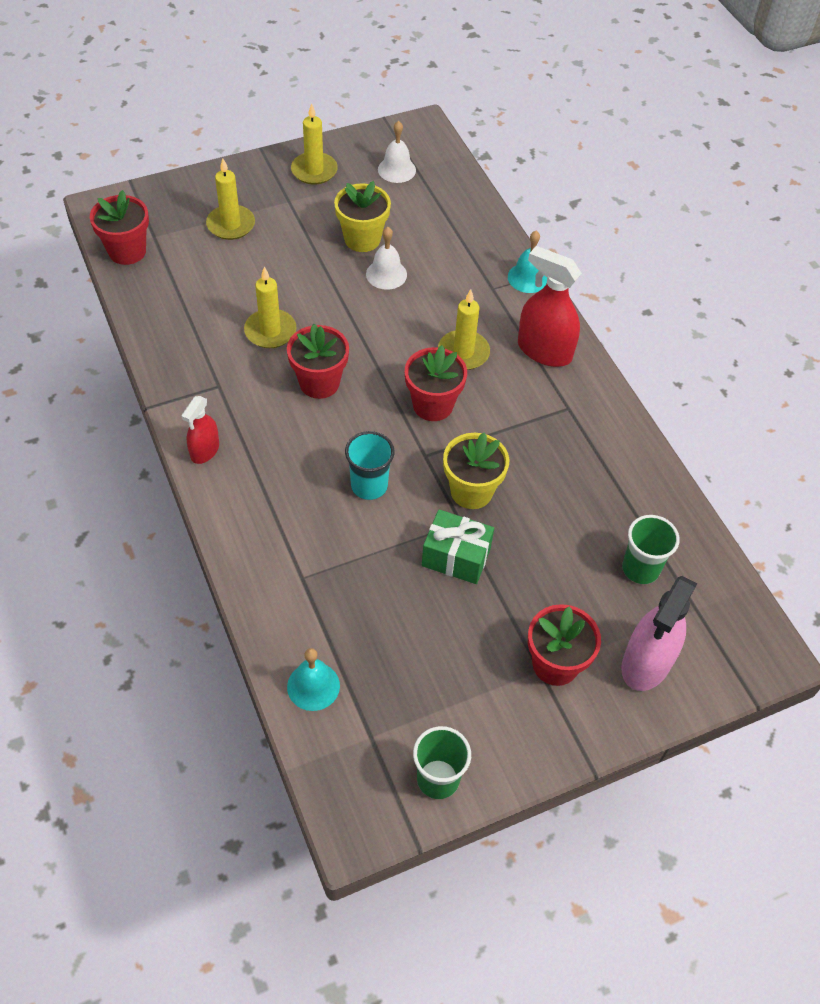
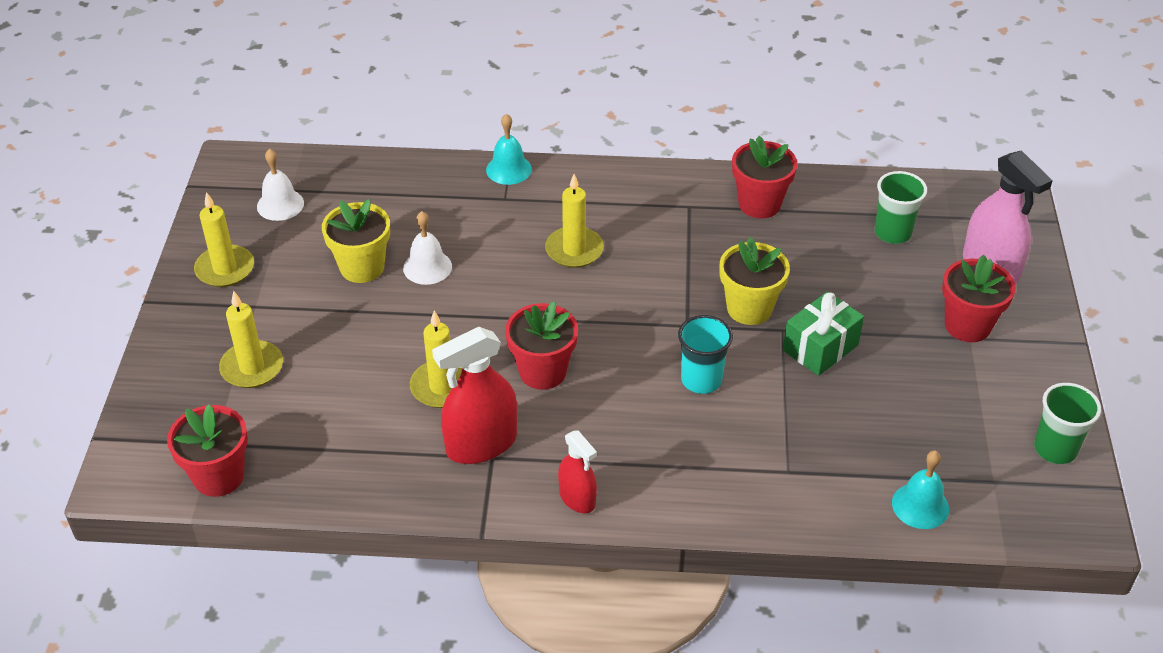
camera: 60 degrees left, 10 degrees down
(433, 405) = (627, 296): red flower pot -> red flower pot (759, 204)
(544, 351) = (609, 194): red spray bottle -> red spray bottle (481, 444)

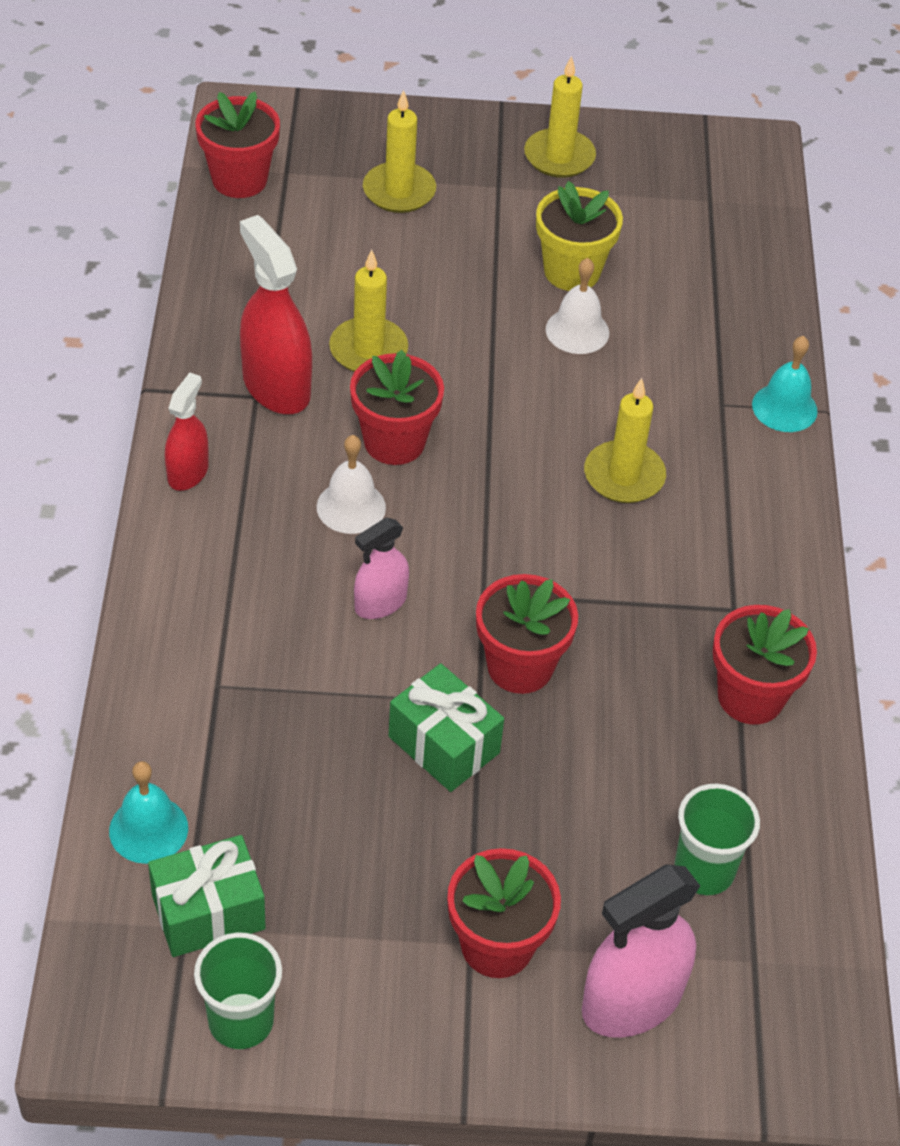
camera: 85 degrees right, 5 degrees up
(280, 204) = (680, 193): white bell -> white bell (351, 507)
(577, 498) = (188, 472): red spray bottle -> red spray bottle turned 150 degrees clockwise
(701, 380) = (380, 603): turquoise cup -> pink spray bottle
(749, 308) = (520, 666): yellow flower pot -> red flower pot
(979, 469) = (208, 912): none -> green gift

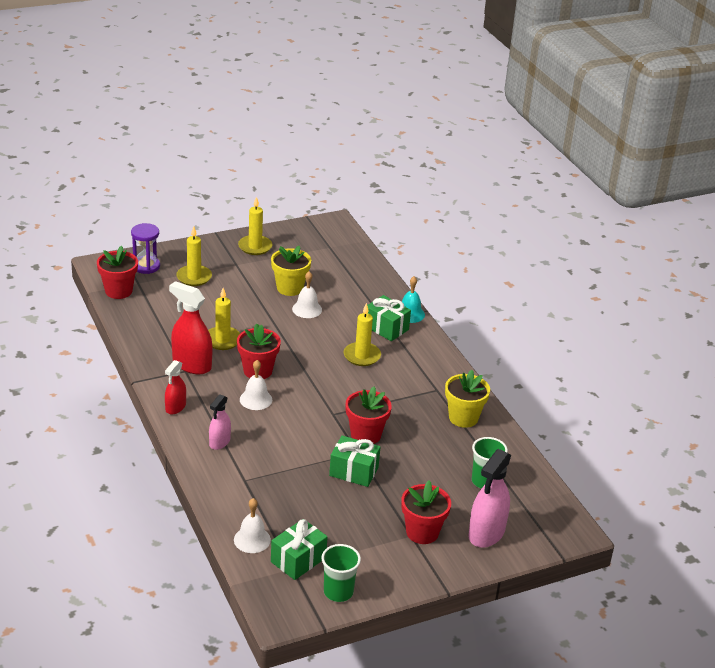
camera: 25 degrees left, 15 degrees down
(148, 829) = (252, 539): turquoise bell -> white bell
(188, 472) = (175, 407): red spray bottle -> red spray bottle turned 150 degrees counterclockwise
(323, 140) = (146, 266): none -> purple hourglass
(380, 603) = (292, 430): pink spray bottle -> pink spray bottle (219, 442)
(714, 425) = (386, 328): none -> green gift
(750, 697) = (463, 418): red flower pot -> yellow flower pot

